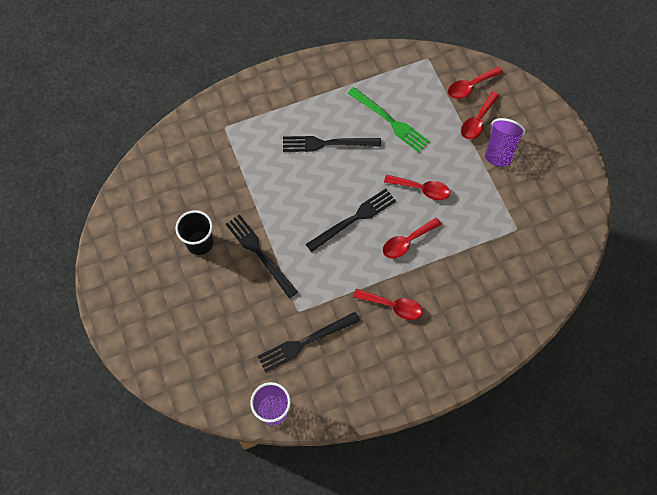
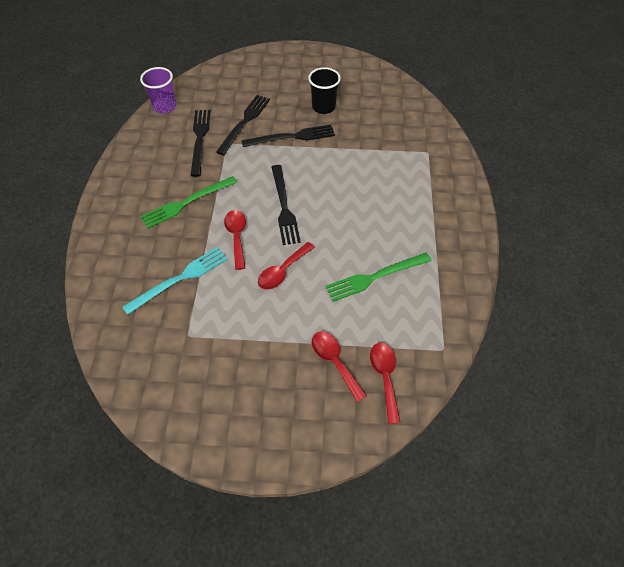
camera: 115 degrees right, 10 degrees down
(327, 143) = (374, 216): black fork -> black fork (244, 122)
(393, 306) = (186, 203): red spoon -> green fork
(473, 264) = (180, 279): none -> turquoise fork
(500, 150) = (286, 367): purple cup -> none

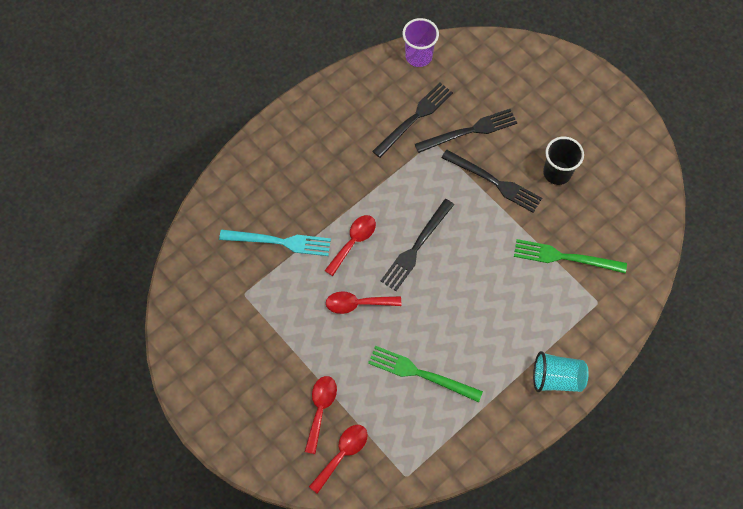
camera: 45 degrees right, 10 degrees up
(186, 203) = (345, 176): green fork -> green fork (565, 257)
(456, 209) = (556, 378): none -> turquoise cup

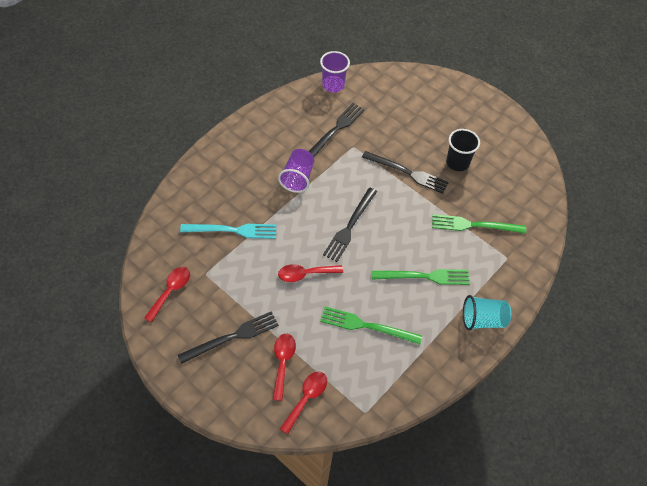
camera: 10 degrees left, 10 degrees down
(353, 242) = (296, 226): red spoon -> red spoon (171, 291)
(362, 179) = (297, 178): none -> purple cup
(469, 131) = (382, 137): black fork -> black fork (232, 337)
(496, 318) = (424, 276): none -> green fork

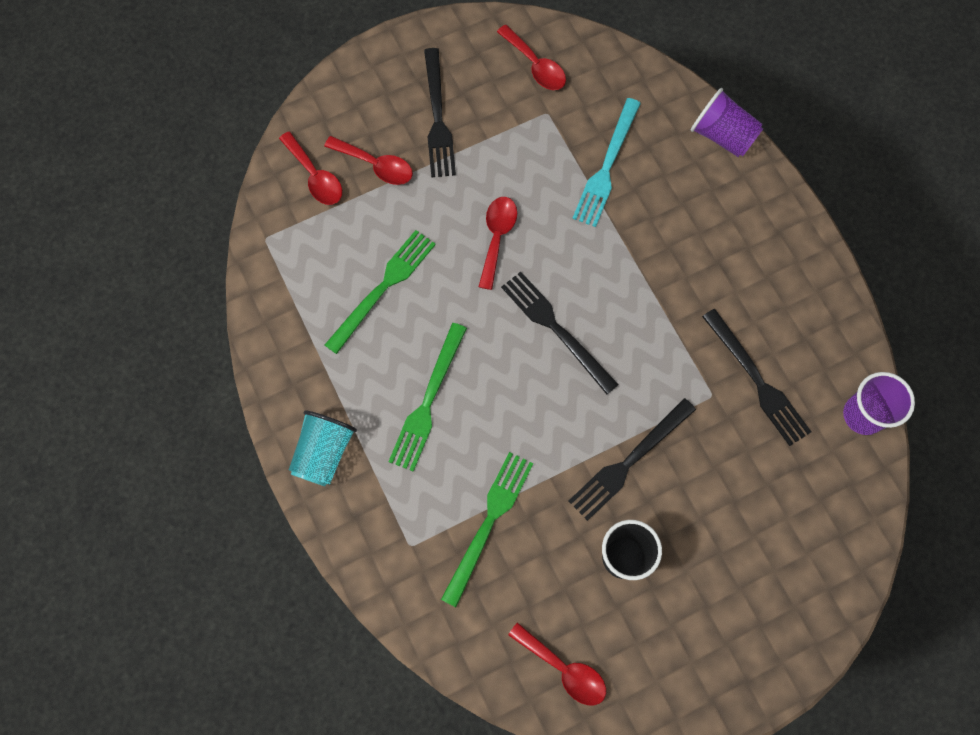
camera: 115 degrees right, 15 degrees up
(297, 178) = (674, 286): purple cup -> purple cup (722, 136)
(524, 172) = (564, 669): none -> red spoon

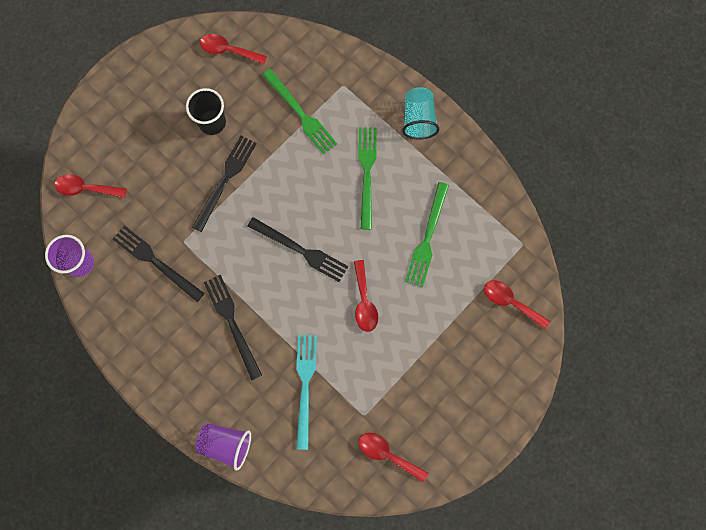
camera: 160 degrees right, 5 degrees up
(376, 165) = (471, 326): red spoon -> red spoon (86, 188)
(437, 118) = (443, 381): black fork -> black fork (232, 323)
(489, 523) = (300, 114): green fork -> green fork turned 45 degrees counterclockwise

